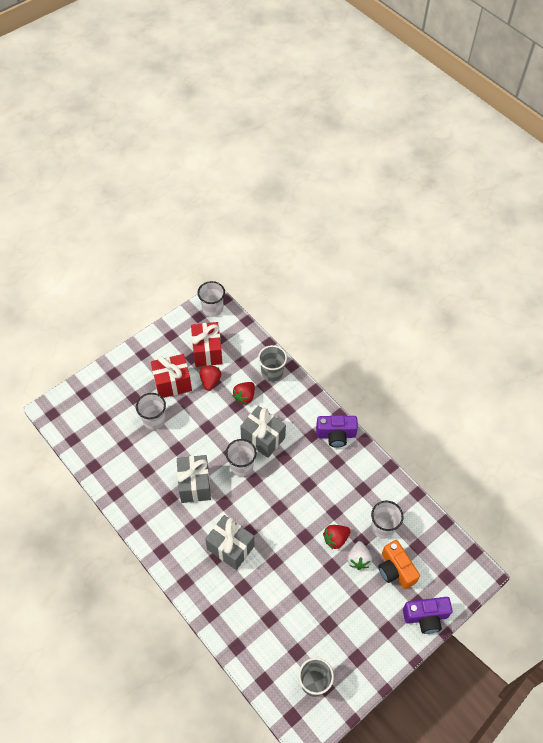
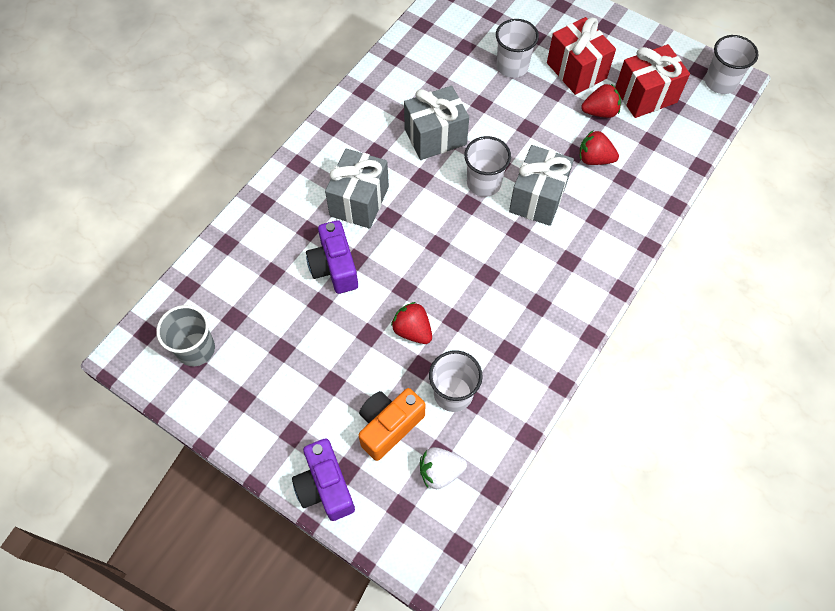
camera: 75 degrees right, 5 degrees up
(272, 372) = (650, 183): grey cup -> none
(336, 435) = (583, 293): purple camera -> purple camera (334, 267)
(358, 559) = (390, 369): white strawberry -> white strawberry (440, 471)

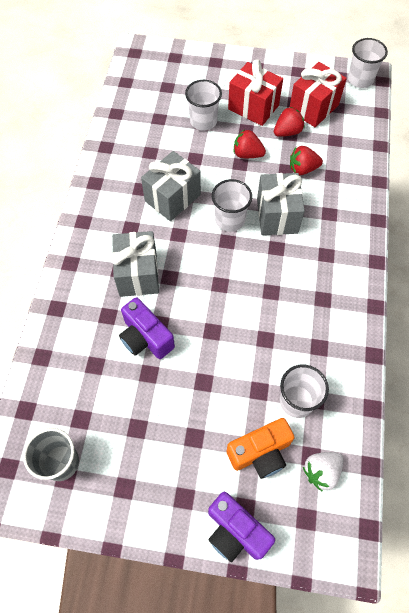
camera: 25 degrees left, 0 degrees up
(389, 426) = (260, 453): orange camera -> orange camera turned 135 degrees counterclockwise
(412, 330) = (237, 363): red strawberry -> red strawberry (247, 154)

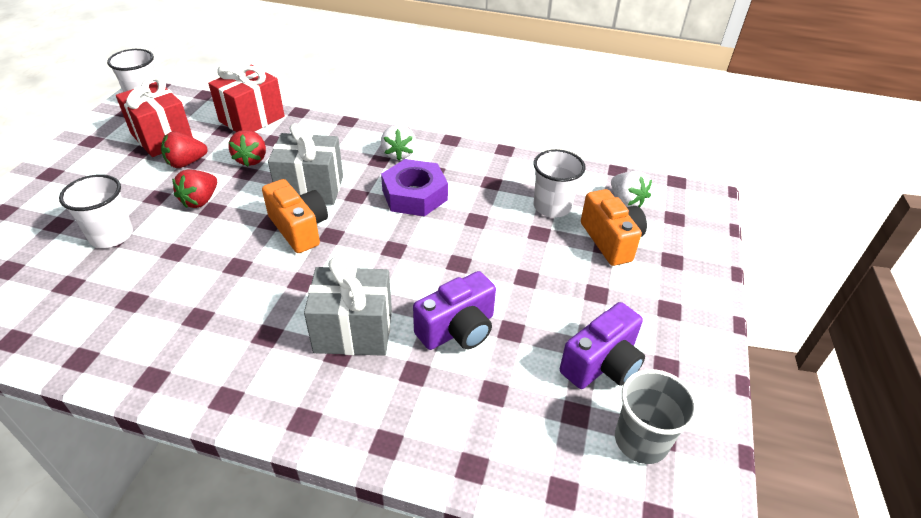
camera: 85 degrees left, 20 degrees down
(172, 198) = (235, 281): grey gift -> none
(230, 220) = (299, 229): white cup -> orange camera
(235, 531) = (697, 270): purple camera -> purple camera (602, 364)
(253, 107) = (122, 185): red gift -> red gift (252, 119)
(286, 289) = (414, 195): none -> purple nut
(287, 132) = (186, 163): red strawberry -> red strawberry turned 90 degrees counterclockwise
(340, 268) = (399, 154): none -> white strawberry

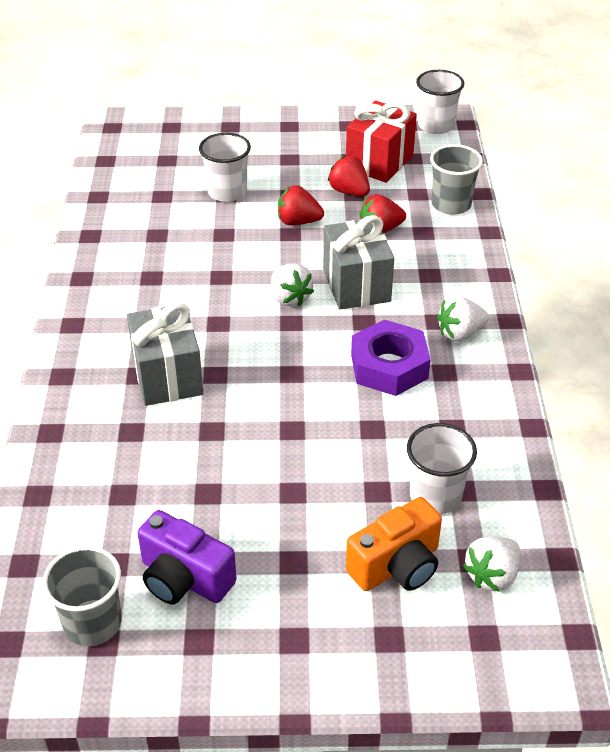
camera: 75 degrees right, 0 degrees up
(252, 119) = (451, 204): red gift -> grey cup
(299, 229) = (290, 298): orange camera -> white strawberry
(458, 329) = (194, 450): purple camera -> none

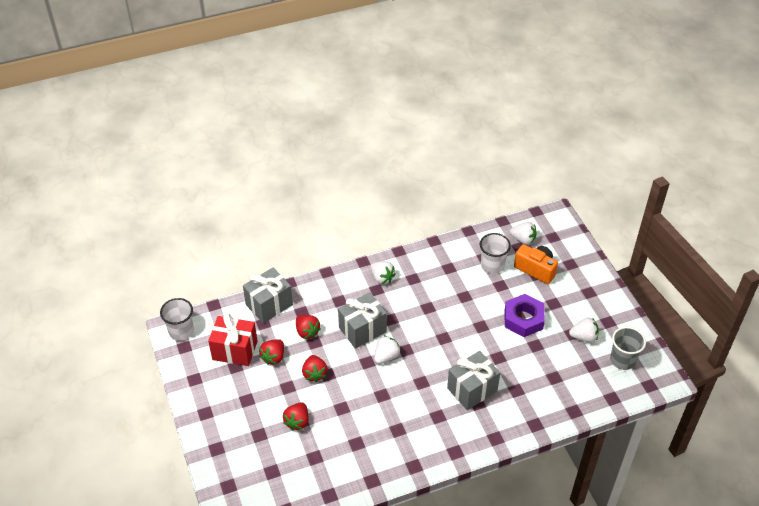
camera: 110 degrees left, 5 degrees up
(184, 578) = (583, 337): purple camera -> white strawberry
(227, 192) = (297, 421): white cup -> red strawberry
(389, 366) = (419, 300): purple nut -> purple nut (523, 319)
(451, 204) = (269, 305): grey cup -> grey gift

